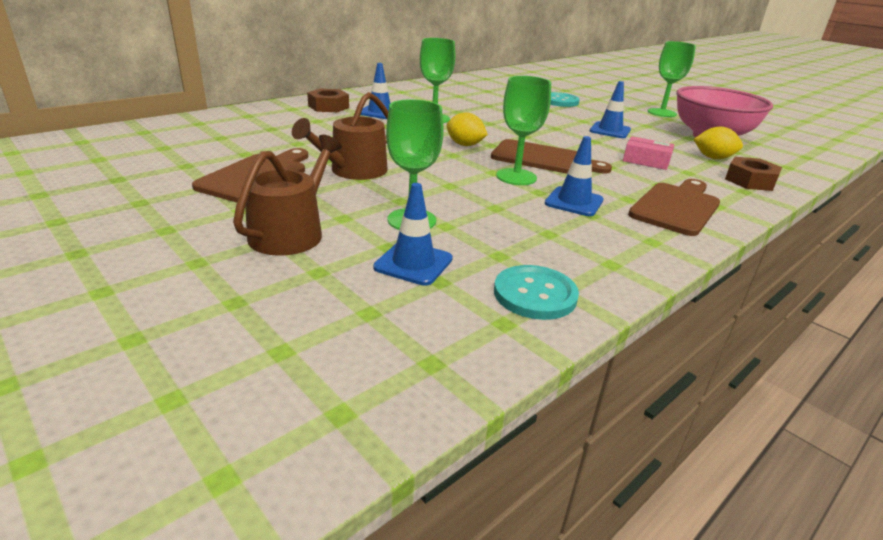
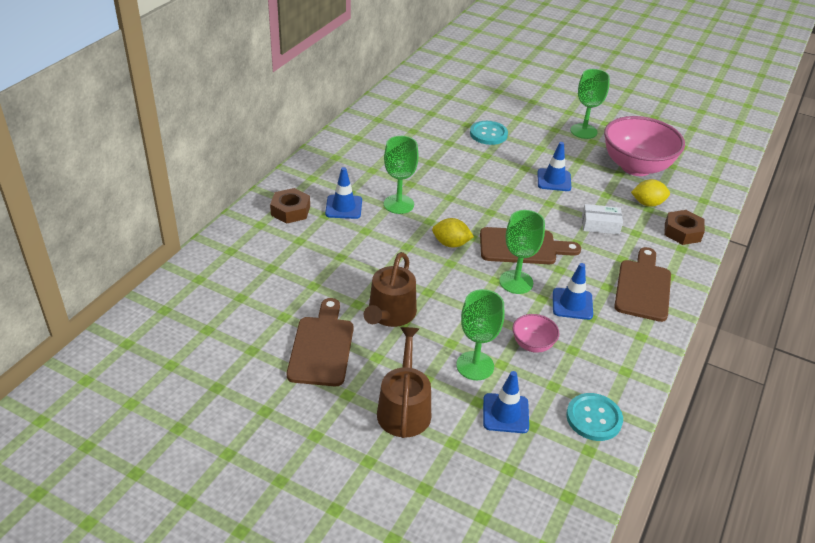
camera: 20 degrees left, 10 degrees up
(499, 220) = (532, 344): none -> pink bowl
(646, 161) = (600, 225): pink box -> white box

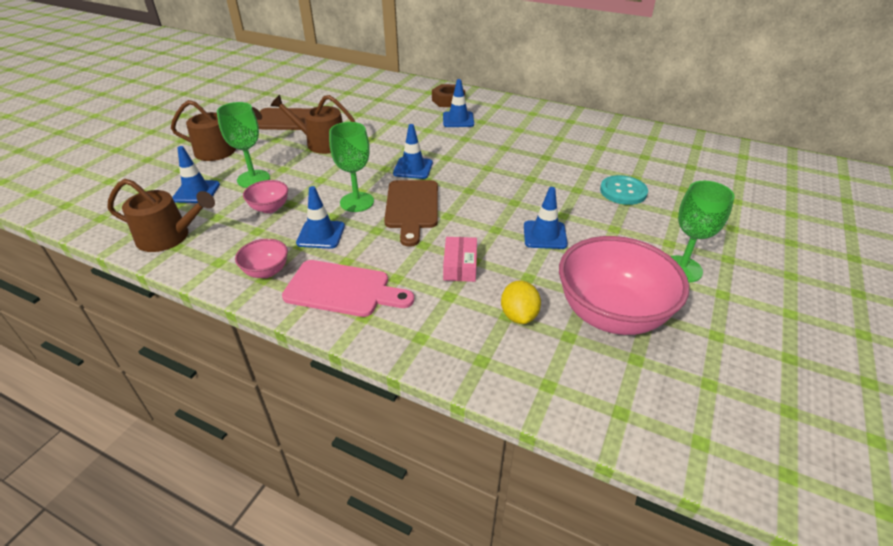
camera: 90 degrees right, 0 degrees up
(398, 204) = (469, 142): green goblet -> none
(451, 244) = (413, 168): yellow lemon -> blue traffic cone
(594, 418) = (169, 237): turquoise button -> brown watering can
(600, 225) = (460, 266): white box -> pink box
(631, 335) = (266, 271): none -> pink bowl
(643, 287) = (343, 289): brown cutting board -> pink cutting board
(682, 232) = (457, 344): brown nut -> none

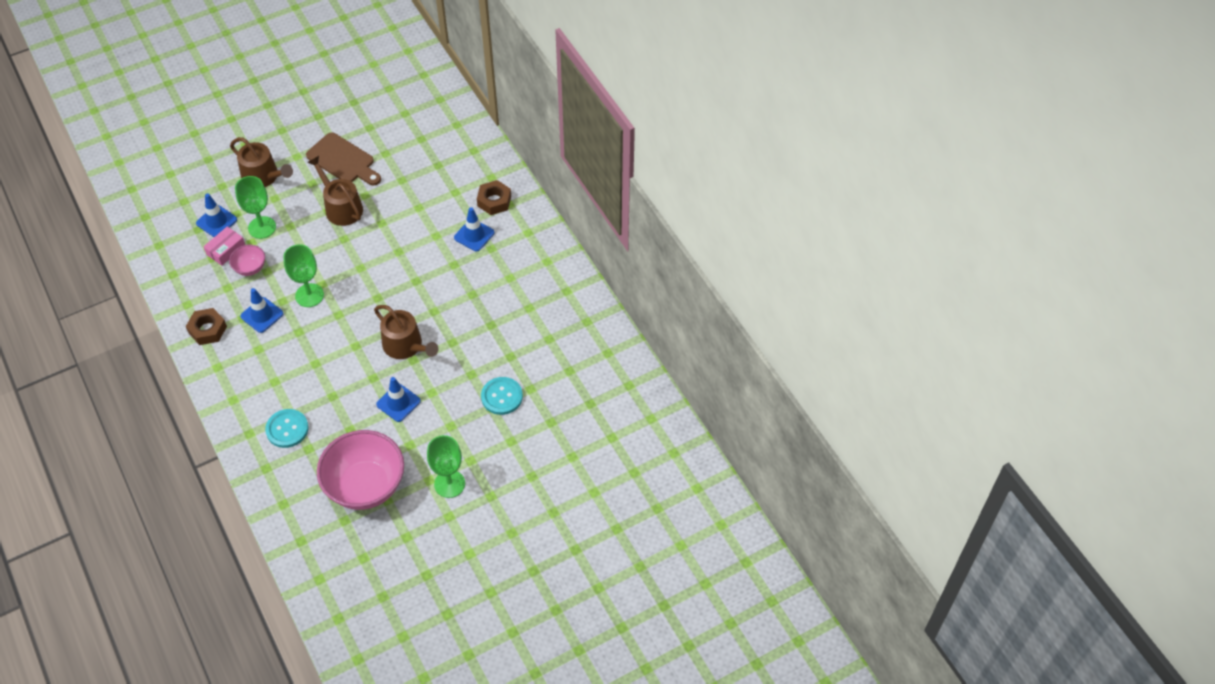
camera: 35 degrees right, 15 degrees up
(169, 237) = (174, 262): brown watering can -> brown watering can (406, 346)
(266, 271) = (207, 330): pink bowl -> brown nut
(343, 289) = (238, 372): pink cutting board -> none
(412, 208) = (340, 323): brown cutting board -> none
(413, 168) = (379, 279): blue traffic cone -> none
(460, 266) = (319, 395): pink box -> pink box (226, 250)
(461, 310) = (287, 429): none -> turquoise button
(519, 315) = (314, 453): yellow lemon -> none

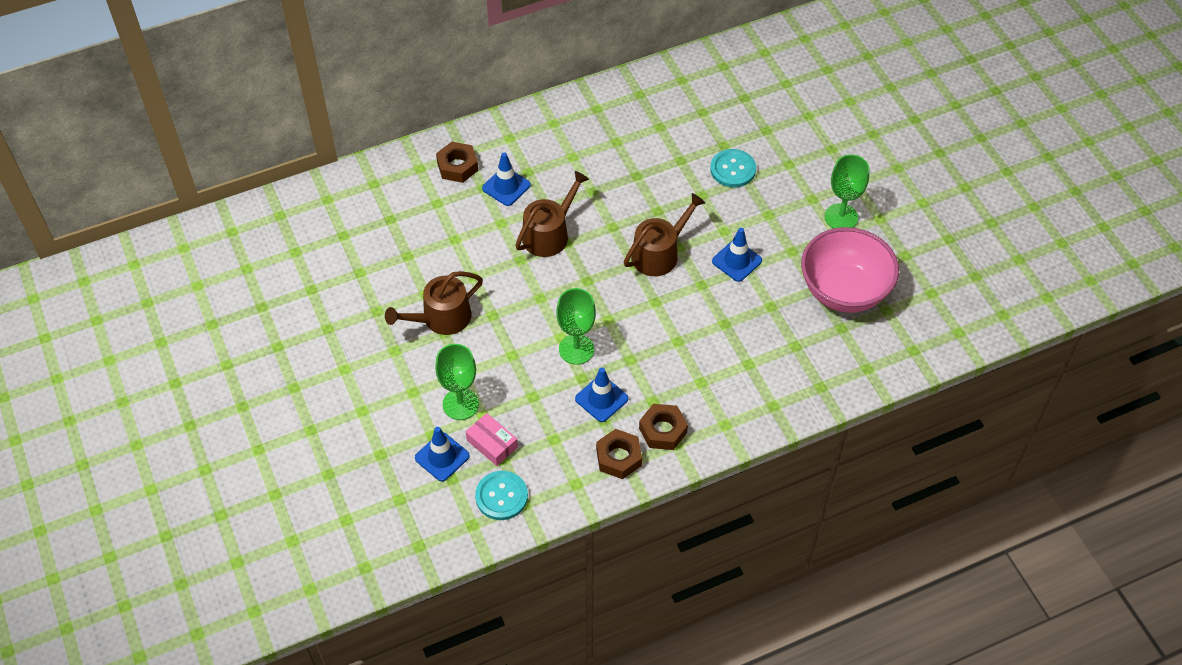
camera: 85 degrees left, 0 degrees up
(230, 357) = (663, 430): none -> brown nut
(250, 268) = (526, 414): pink bowl -> none
(263, 177) = (373, 405): brown watering can -> brown watering can (549, 234)
(287, 429) = (768, 367): turquoise button -> turquoise button (501, 496)
(343, 160) = (362, 317): brown cutting board -> none

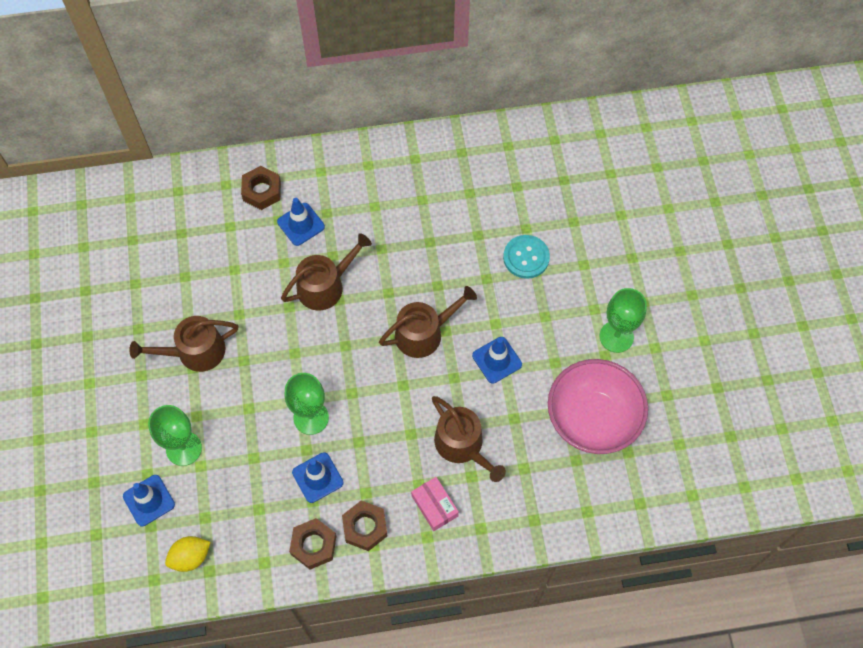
camera: 15 degrees right, 10 degrees up
(492, 443) = (199, 498): pink box -> pink box (434, 506)
(501, 496) = (190, 557): turquoise button -> yellow lemon
(731, 340) = (463, 445): none -> brown watering can

